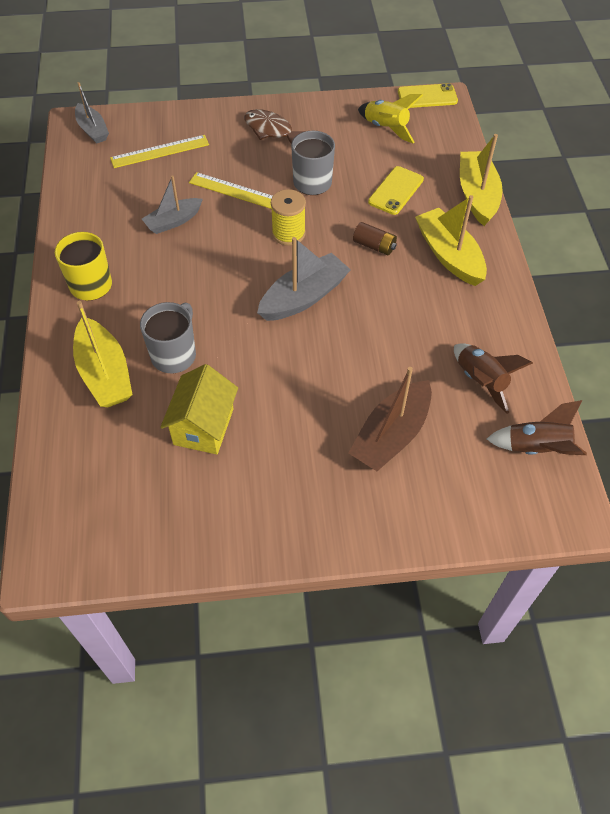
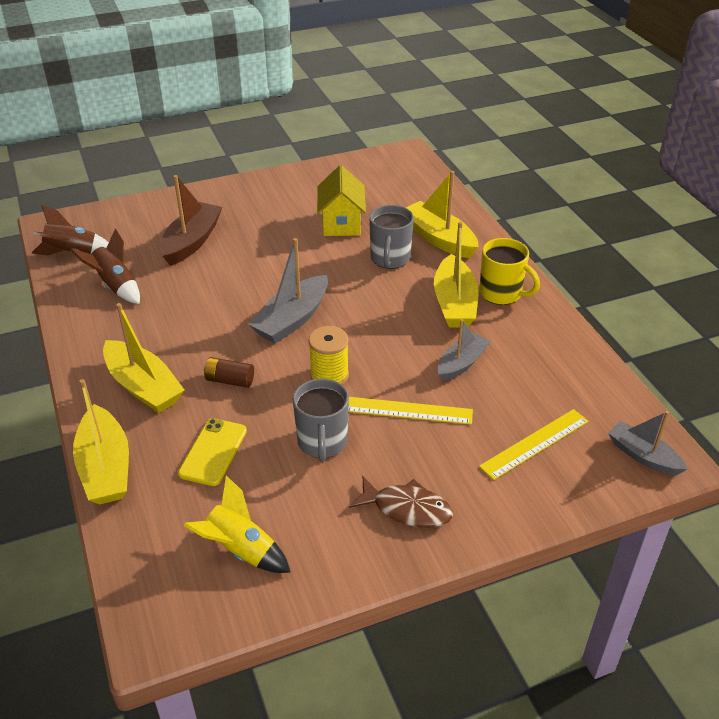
camera: 165 degrees right, 15 degrees down
(141, 283) = (454, 303): none -> yellow boat
(427, 96) = (180, 634): yellow phone -> none

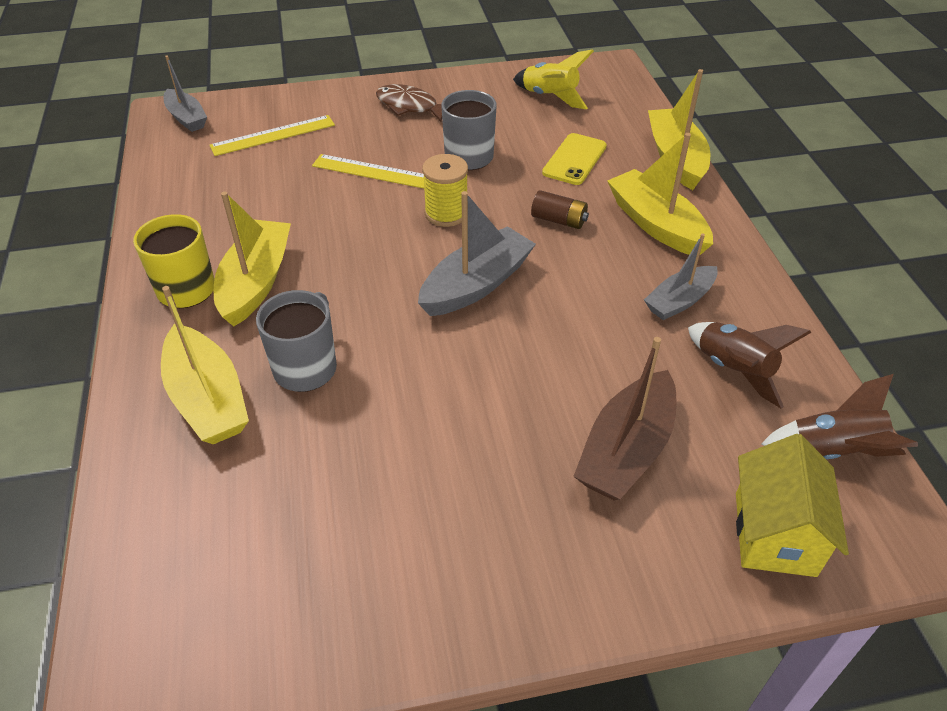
camera: 170 degrees left, 5 degrees up
(341, 223) = (355, 460): yellow house -> yellow house (774, 533)
(461, 363) = (295, 209): grey boat -> grey boat (680, 301)

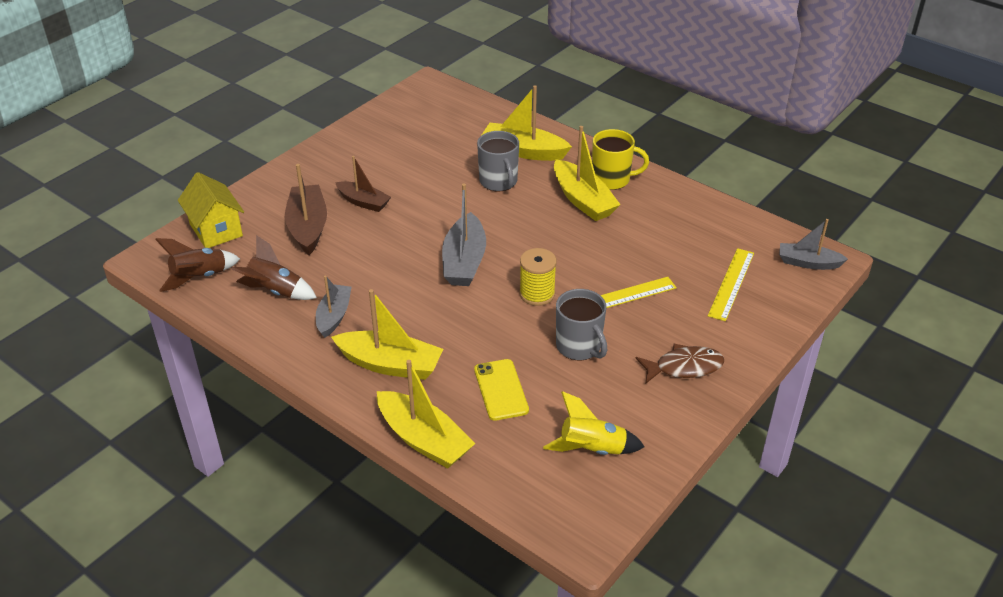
camera: 140 degrees right, 5 degrees down
(513, 448) = (363, 202): none -> brown boat
(558, 220) = (460, 330): brown battery -> none

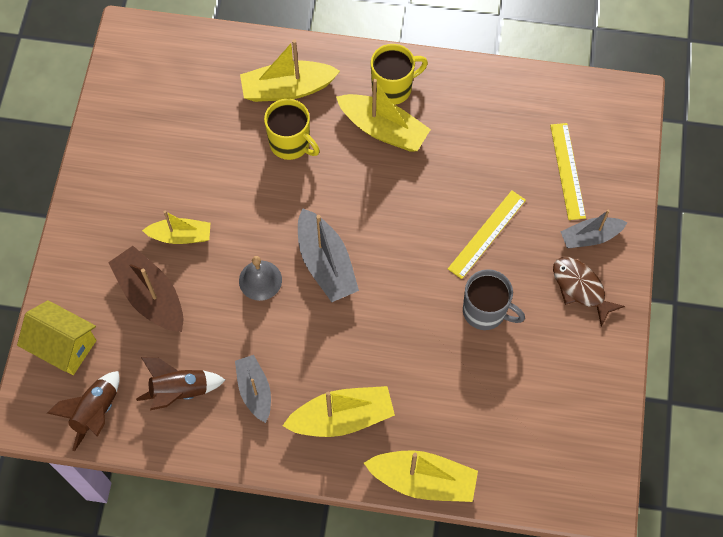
camera: 30 degrees left, 25 degrees up
(363, 202) = (180, 236): brown boat -> yellow boat
(401, 251) = (260, 280): none -> grey bell
(499, 182) = (291, 143): grey mug -> yellow mug
(501, 390) = (451, 394): yellow phone -> none
(537, 294) = (414, 269): yellow spool -> none
(592, 450) = (559, 415): yellow rocket -> none
(684, 367) = (580, 288): brown fish -> brown fish turned 90 degrees counterclockwise
(808, 263) = (616, 112): grey boat -> grey boat (590, 237)

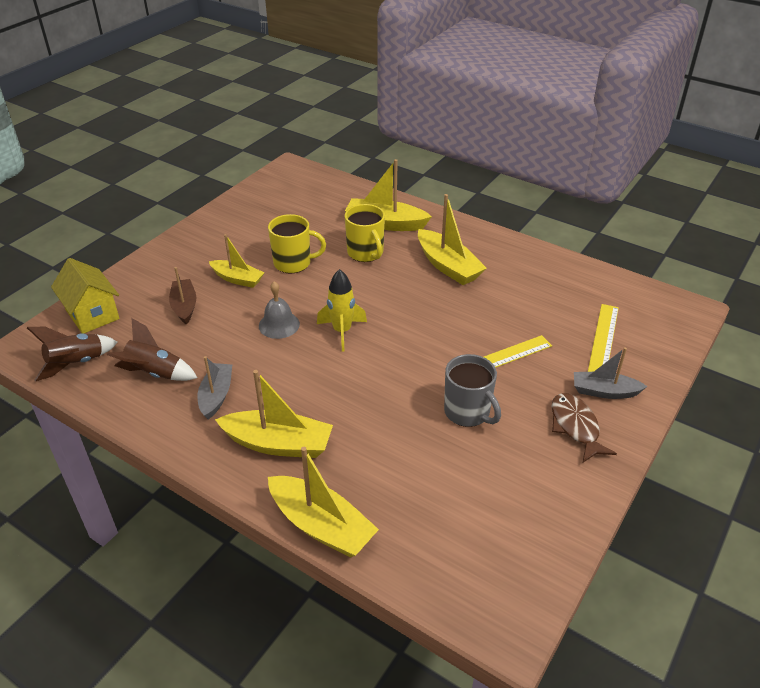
camera: 25 degrees right, 25 degrees down
(151, 296) = (184, 306): brown boat -> brown boat, size x0.65
(326, 263) = (342, 331): grey boat -> yellow rocket
(393, 88) = (472, 245): yellow mug -> yellow mug (293, 263)

